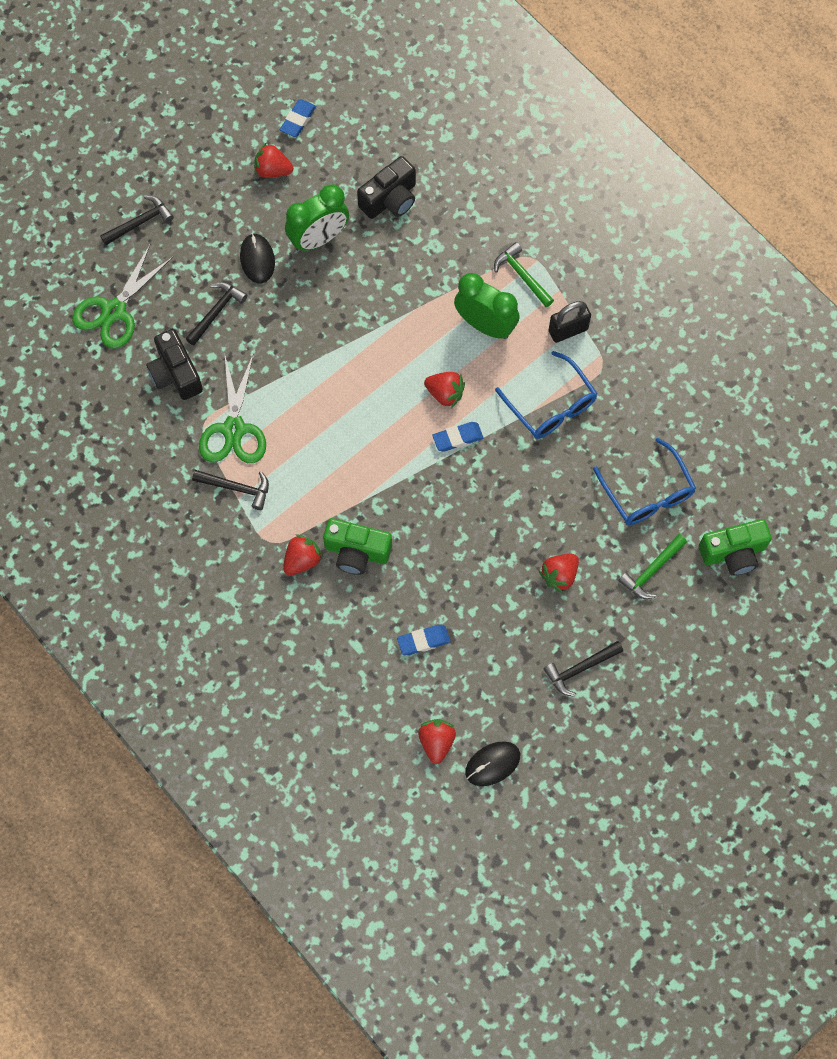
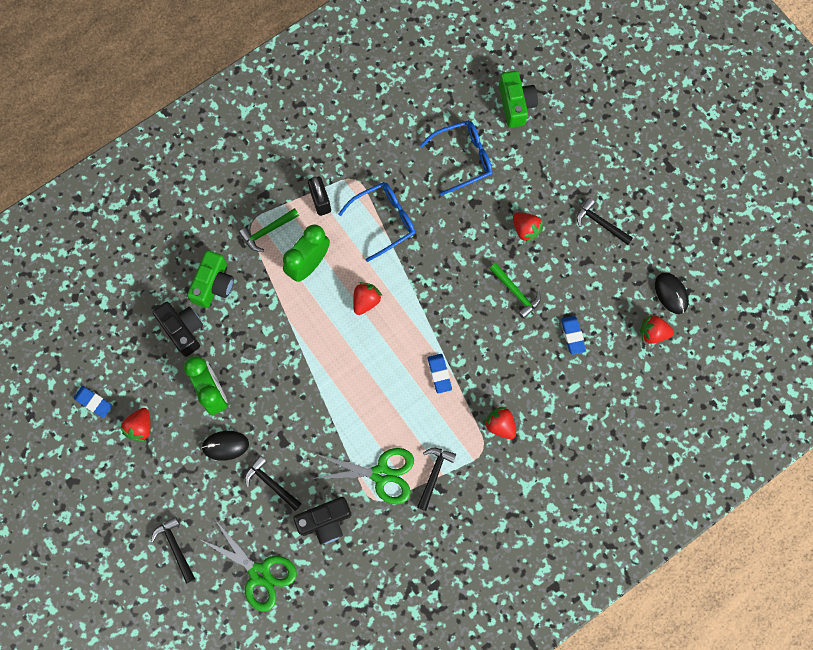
camera: 85 degrees left, 5 degrees up
(357, 552) = (496, 381): green camera -> green camera (214, 284)
(457, 438) = (405, 294): blue eraser -> blue eraser (439, 374)
(580, 669) = (600, 223): black hammer -> black hammer turned 150 degrees clockwise
(651, 571) = (526, 163): green hammer -> green hammer (516, 292)

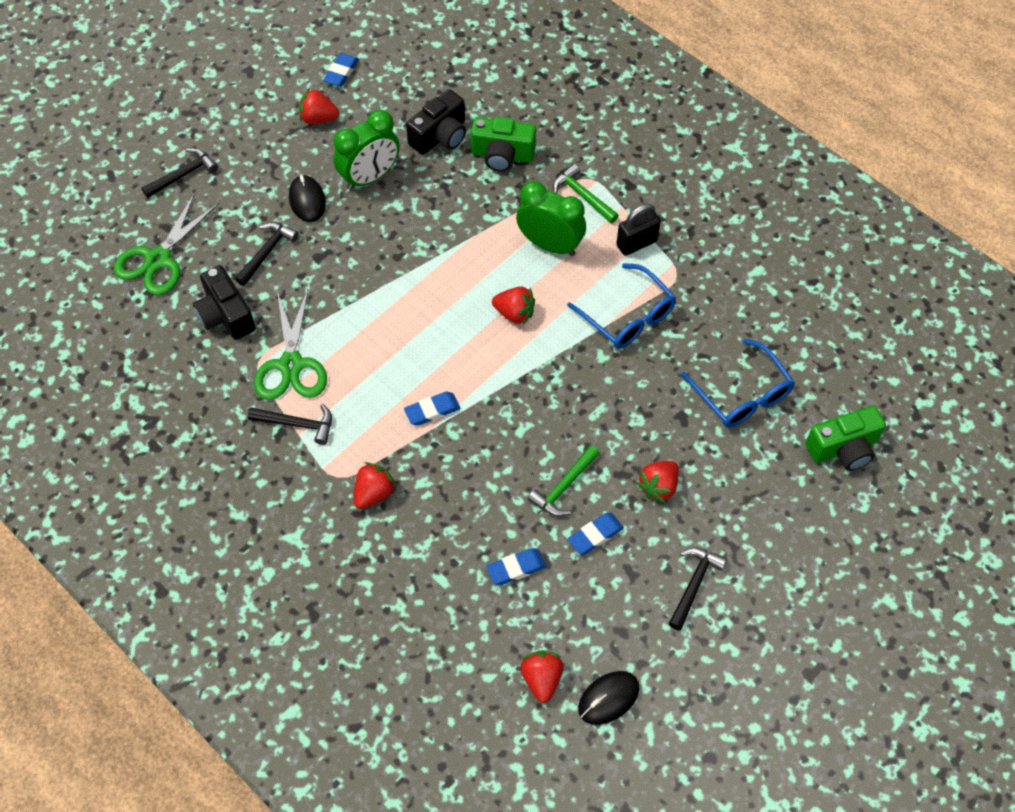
camera: 80 degrees right, 15 degrees down
(555, 279) = (595, 535): none -> blue eraser

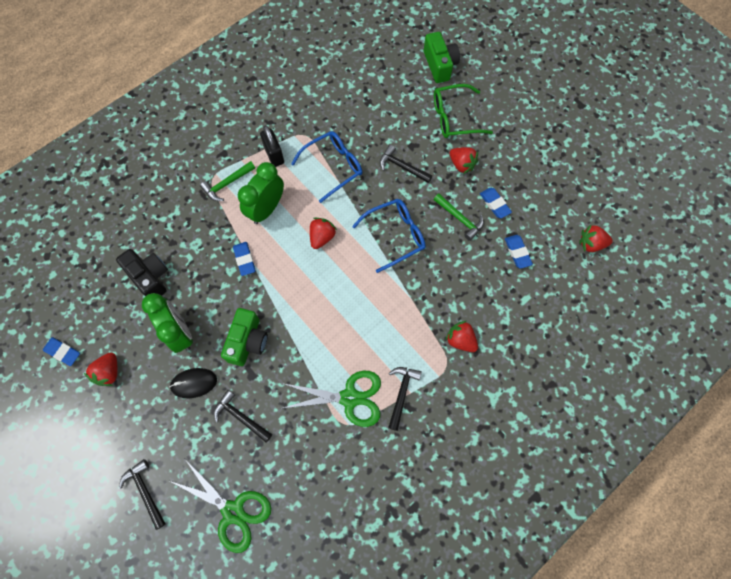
camera: 85 degrees left, 10 degrees up
(226, 315) = (297, 450): black camera -> none
(432, 411) = (397, 297): blue eraser -> blue eraser (244, 259)
(502, 155) = (178, 234): green camera -> green camera (248, 341)
(608, 698) = (601, 208): black mouse -> none
(694, 584) = (527, 154): black hammer -> black hammer (402, 167)
(742, 395) = (399, 111): blue glasses -> blue glasses (395, 235)
(744, 473) = (454, 118): none -> green glasses

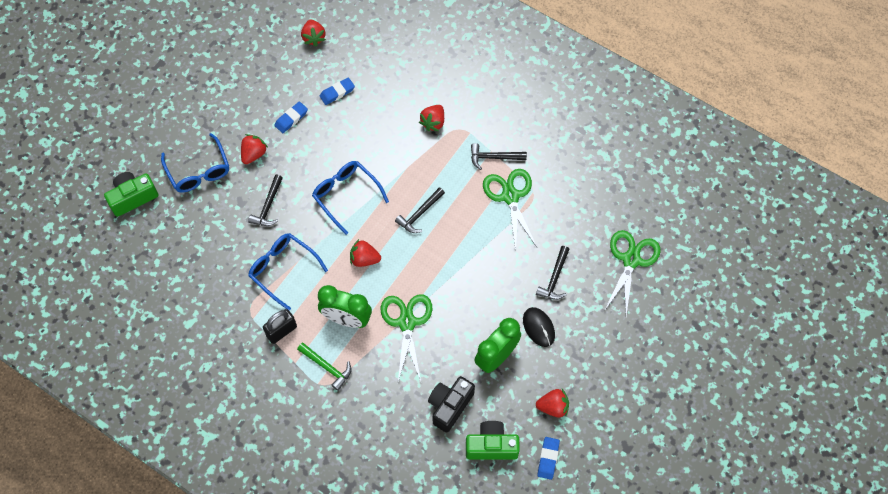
camera: 105 degrees left, 5 degrees down
(145, 491) = (641, 335): black hammer -> black hammer (419, 214)
(244, 259) = (407, 322): blue eraser -> green scissors
(248, 341) = (486, 294): green camera -> green camera (491, 446)
(454, 118) = (199, 171): green glasses -> blue glasses
(460, 219) = (314, 144): green hammer -> none

